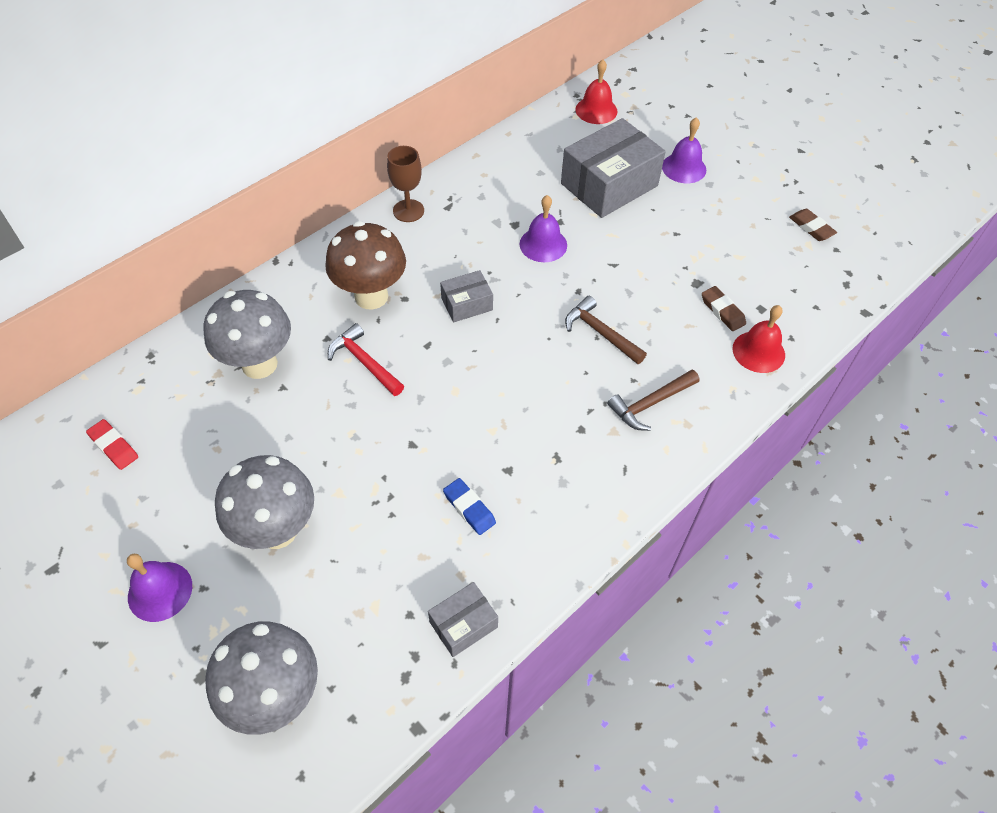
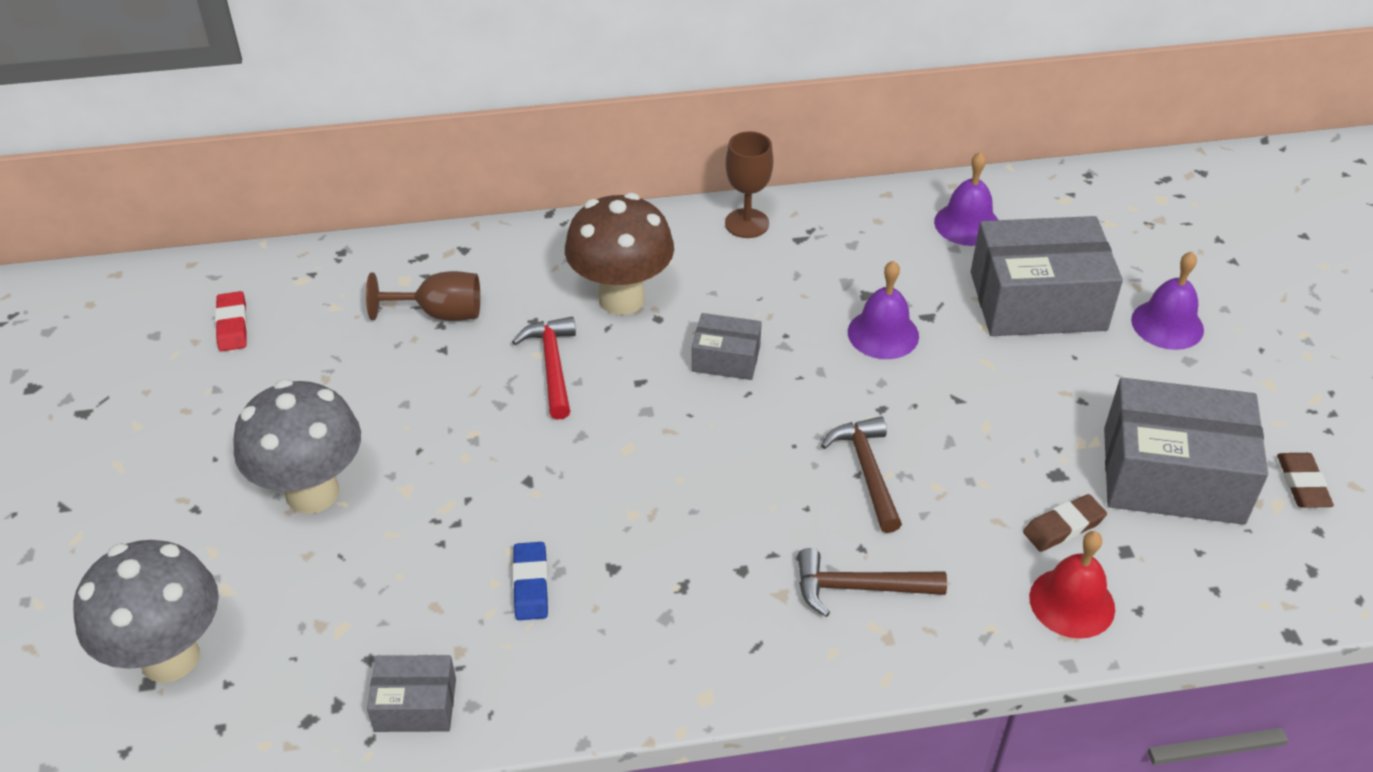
camera: 35 degrees right, 10 degrees down
(160, 591) = (155, 488): purple bell -> purple bell (967, 224)
(259, 364) = (440, 313): grey mushroom -> brown goblet
(596, 110) = (1100, 203): red bell -> none
(722, 311) = (1063, 527): brown eraser -> brown eraser turned 60 degrees clockwise
(750, 254) = (1172, 475): none -> grey box

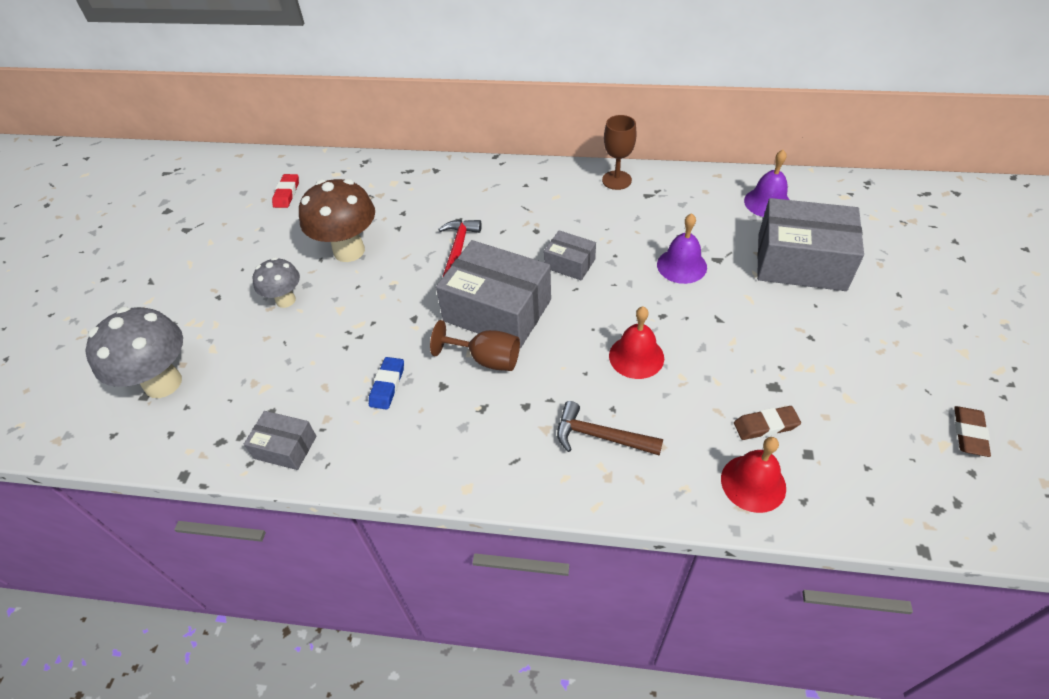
camera: 20 degrees right, 5 degrees up
(312, 493) = (286, 300): grey mushroom -> grey mushroom, size x0.58
(440, 313) = (405, 206): brown goblet -> brown goblet (486, 359)
(621, 299) = (518, 214): brown mushroom -> brown mushroom (349, 251)
(867, 471) = (636, 356): brown hammer -> red bell
(1167, 324) = (895, 295): purple bell -> none
(1172, 475) = (863, 405): grey box -> grey box (497, 310)

